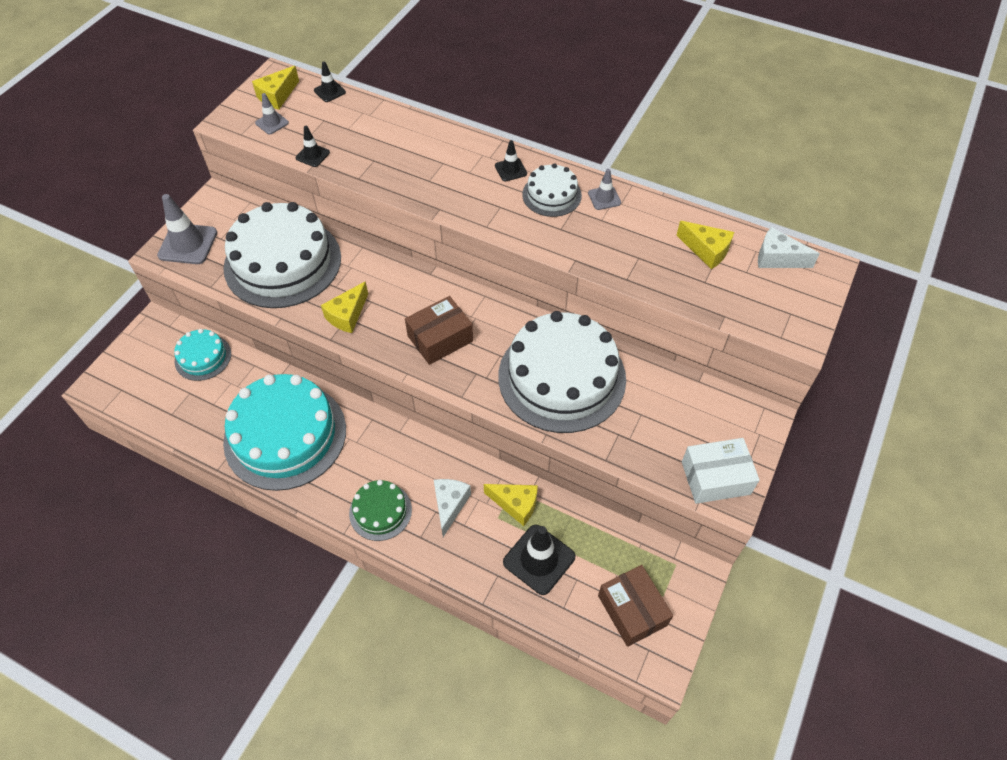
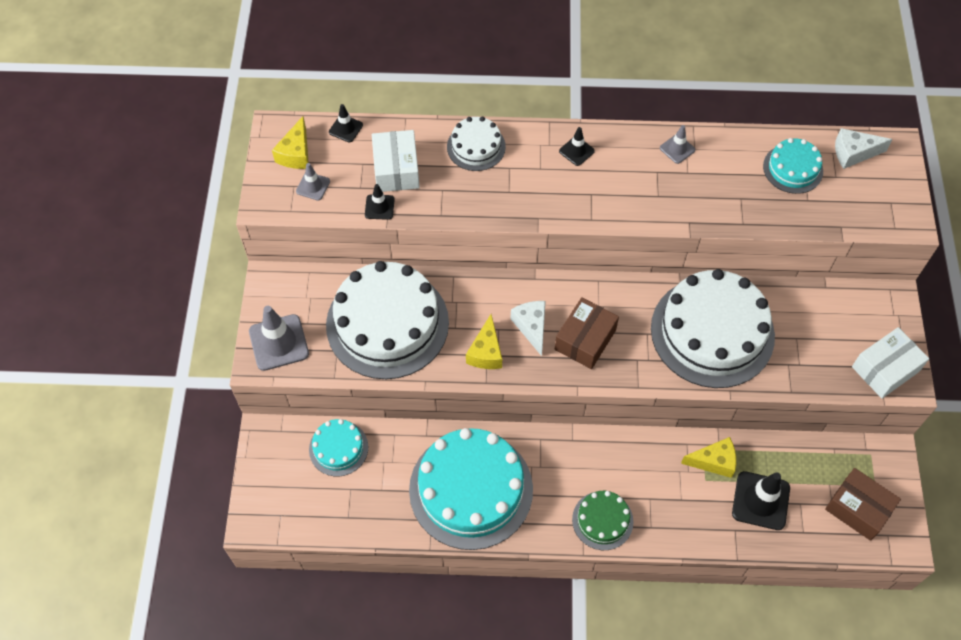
camera: 25 degrees left, 5 degrees up
(347, 133) = (396, 169): none -> white box
(450, 505) = (658, 487): white cheese -> white cheese (531, 327)
(551, 195) = (629, 164): white cake -> white cake (476, 147)
(706, 250) = (793, 169): yellow cheese -> turquoise cake

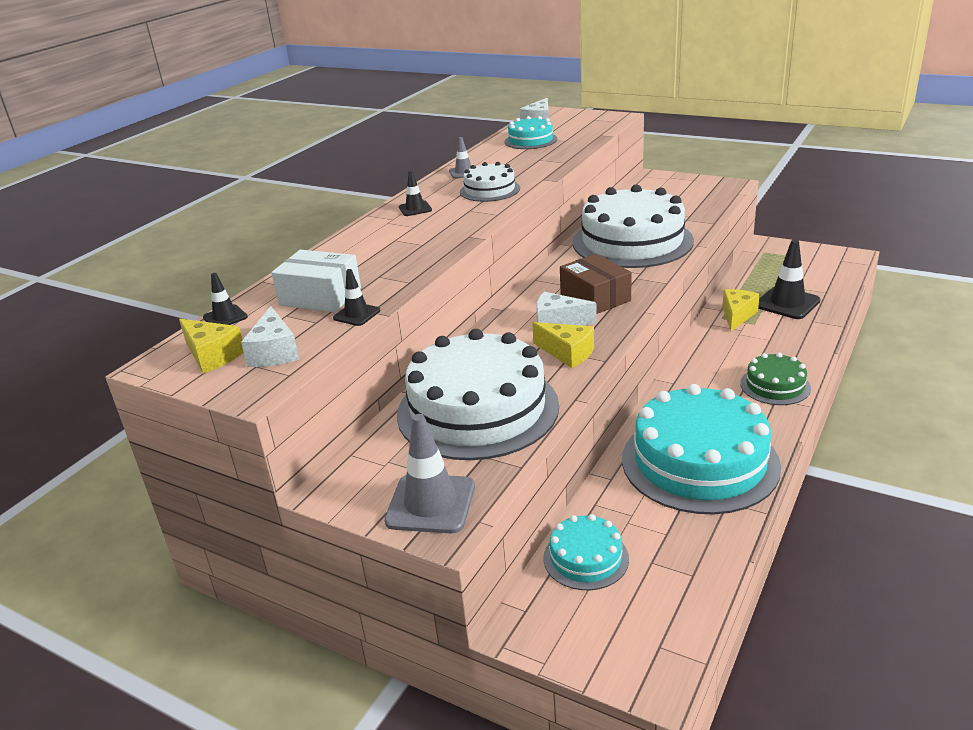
camera: 60 degrees left, 30 degrees down
(313, 186) = (274, 352): grey traffic cone -> white cheese
(476, 147) = (349, 251): white cake -> white cake (490, 190)
(858, 509) = (812, 266): brown box -> none
(885, 369) = (714, 189): white box -> none

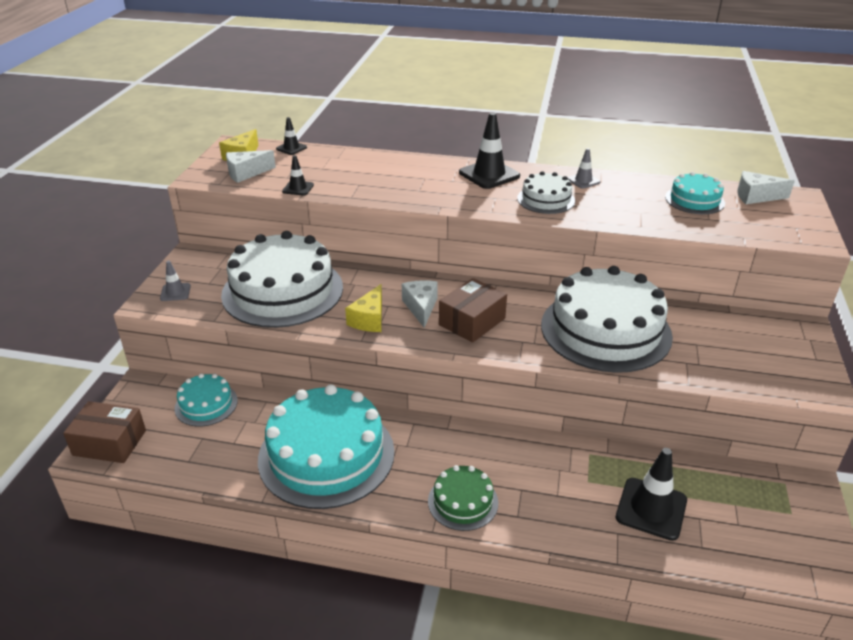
camera: 70 degrees right, 5 degrees up
(320, 296) = (323, 171): white box -> none
(415, 209) = (489, 174): black traffic cone -> black traffic cone, size x1.87
(430, 504) = (175, 292): grey traffic cone -> grey traffic cone, size x0.53
(642, 660) = (109, 443): none -> brown box
(737, 315) = (599, 466): yellow cheese -> none

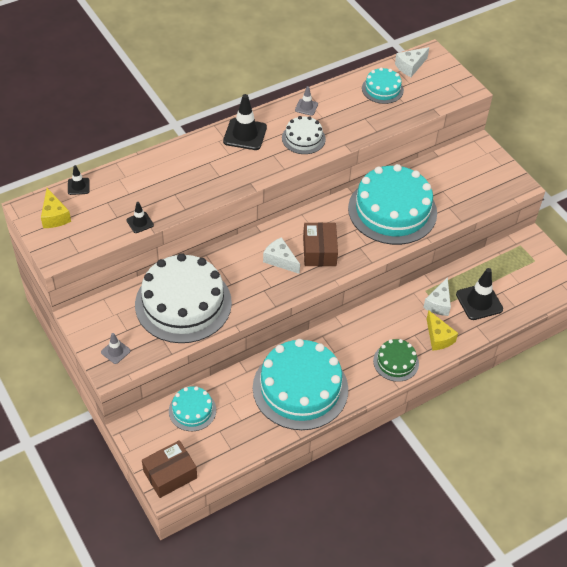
camera: 45 degrees left, 15 degrees up
(246, 173) = (83, 231): white cheese -> white cheese (438, 303)
(369, 319) = (262, 288): yellow cheese -> yellow cheese (438, 337)
(605, 330) = (392, 210): white cake -> turquoise cake

